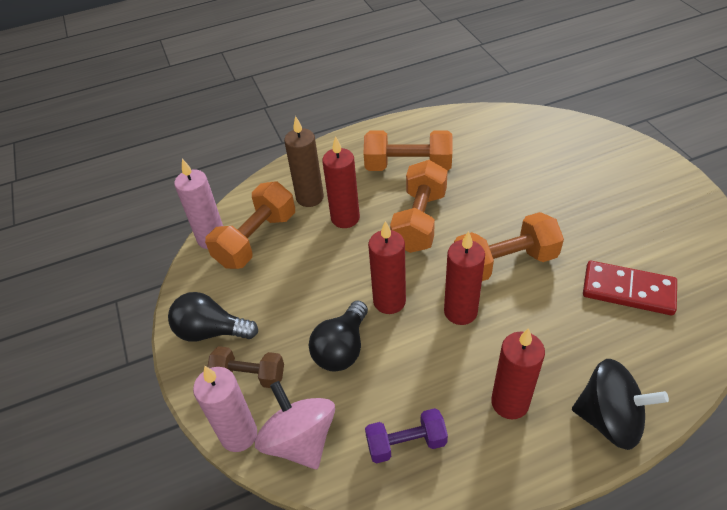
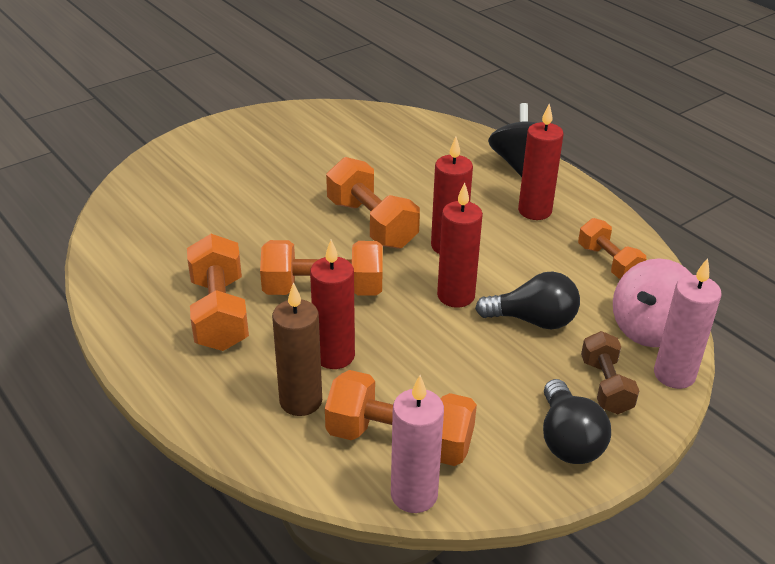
camera: 110 degrees left, 10 degrees down
(406, 443) = (608, 262): purple dumbbell -> orange dumbbell
(628, 290) = (382, 155): red domino -> none

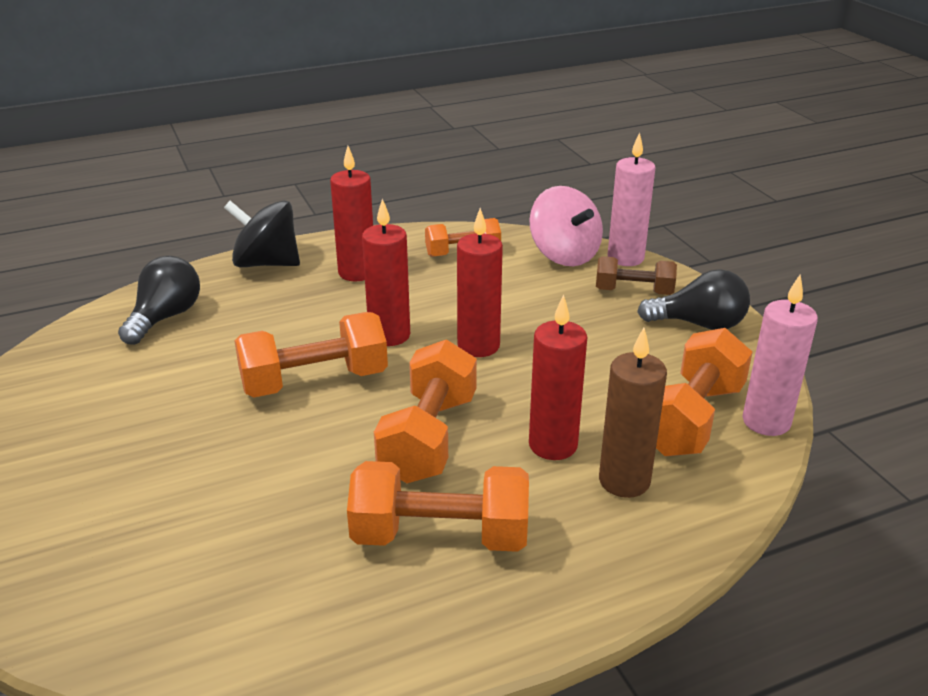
camera: 75 degrees left, 5 degrees down
(533, 320) = (533, 309): black light bulb -> black light bulb (165, 317)

